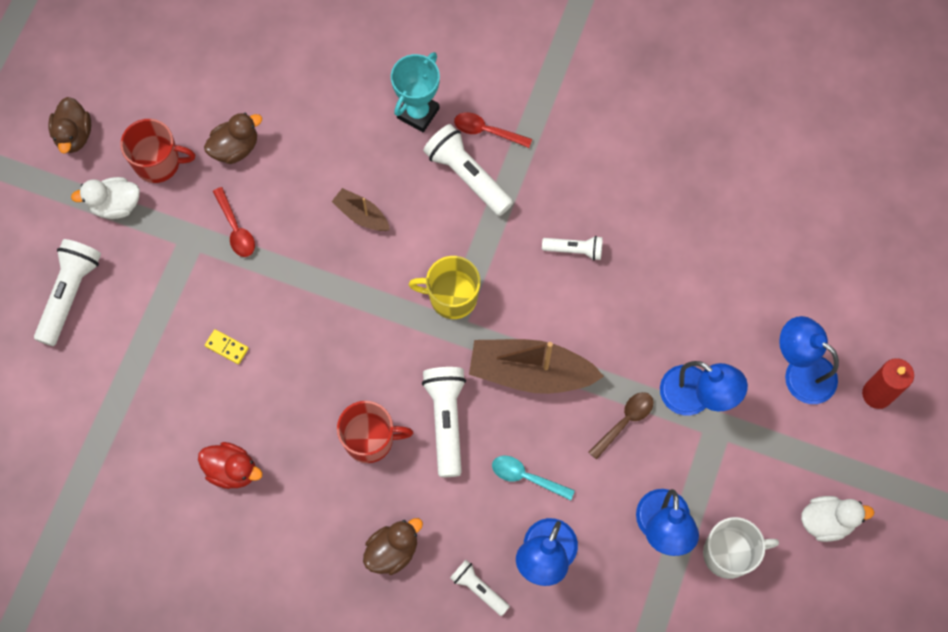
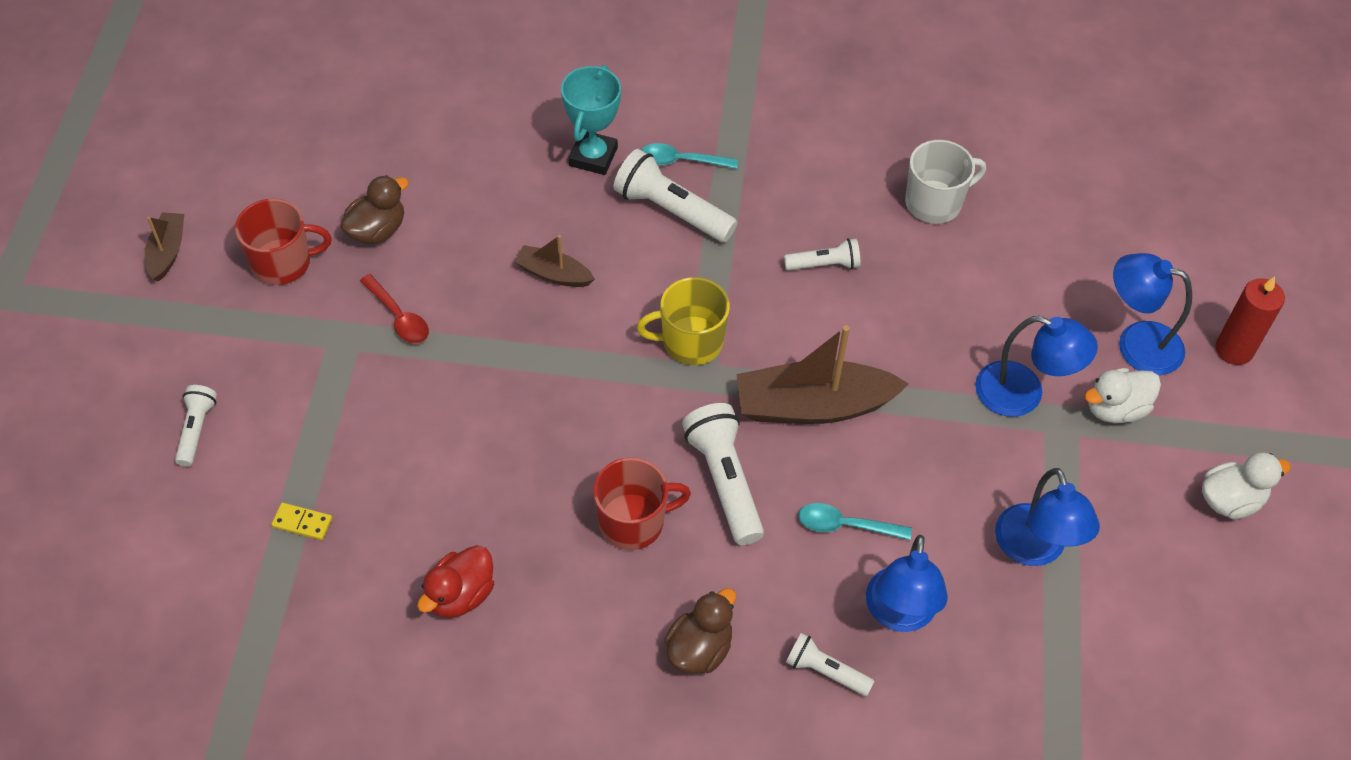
camera: 15 degrees left, 15 degrees down
(70, 294) = (196, 430): white flashlight -> white flashlight, size x0.58
(74, 135) = (167, 252): brown duck -> brown boat
(115, 205) = (237, 318): white duck -> white duck (1115, 409)
(227, 347) = (418, 451): yellow domino -> yellow domino (302, 522)
(232, 470) = (460, 595): red duck -> red duck turned 120 degrees clockwise
(486, 131) = (681, 161): red spoon -> turquoise spoon
(625, 421) = (947, 438): brown spoon -> none
(729, 553) = (1127, 562): white mug -> white mug (935, 202)

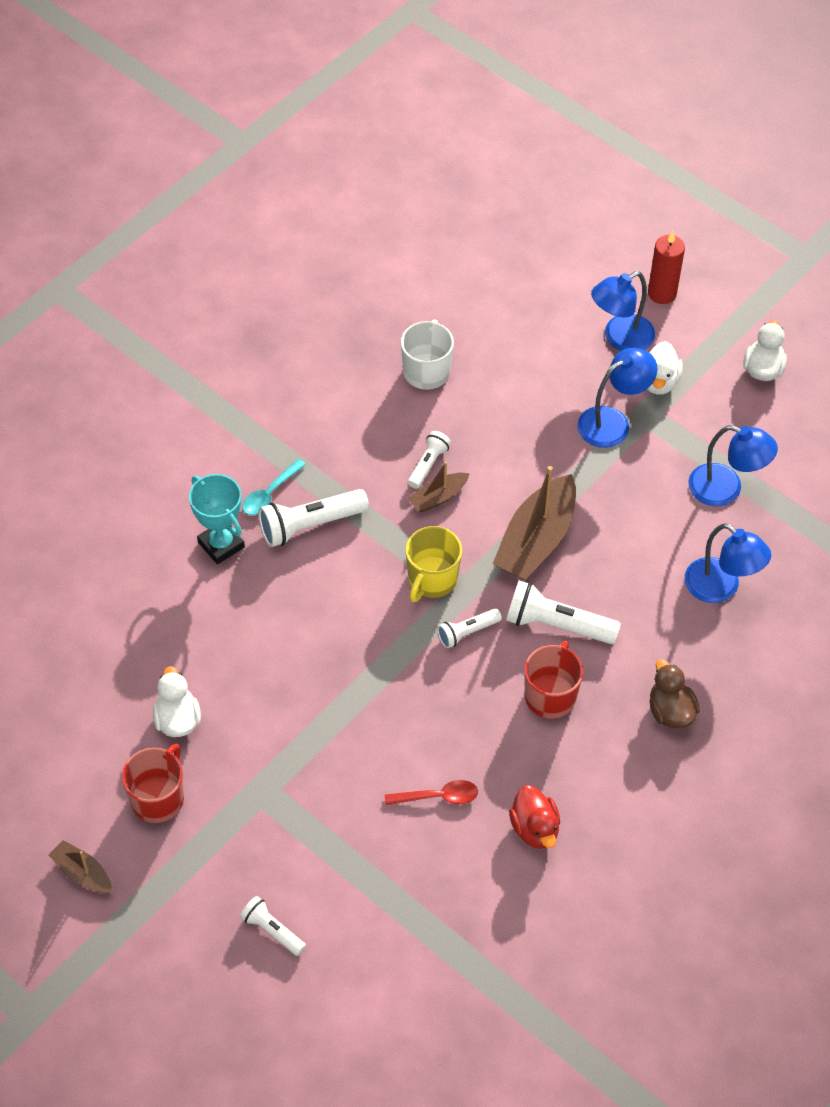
camera: 55 degrees left, 0 degrees up
(302, 522) = (406, 898): yellow domino -> none
(377, 230) = (177, 719): brown duck -> white duck
(399, 317) = (271, 746): red spoon -> red spoon (438, 797)
(553, 274) = (309, 628): brown boat -> brown boat (438, 497)
(826, 671) = (733, 651): white flashlight -> white flashlight (467, 632)
(845, 525) = (638, 578): turquoise spoon -> none

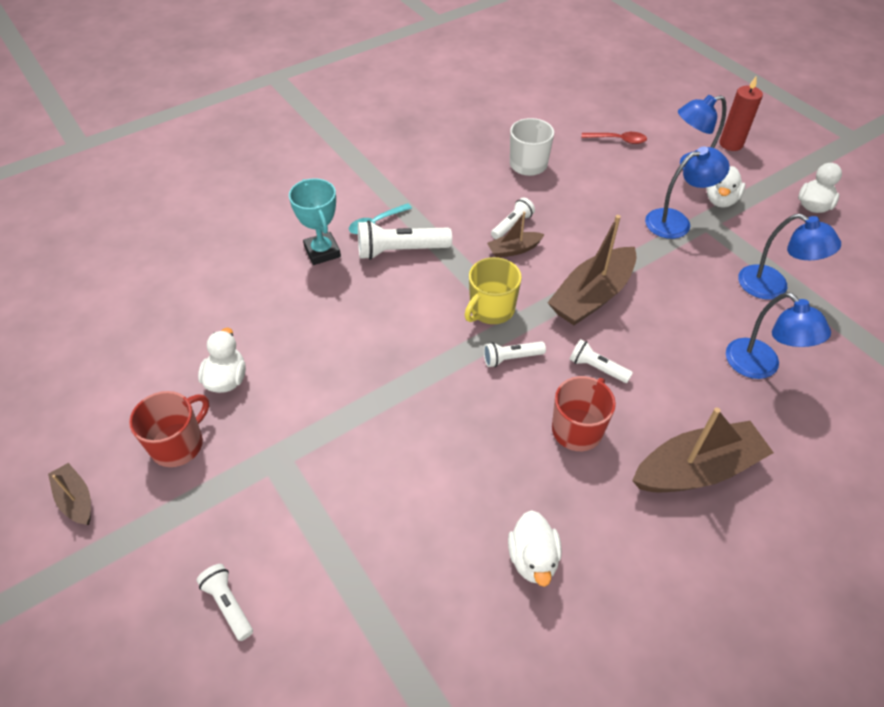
camera: 15 degrees right, 5 degrees down
(438, 797) = (442, 503): red spoon -> red spoon (618, 140)
(534, 828) = (533, 558): red duck -> white duck
(557, 625) = (597, 368): white flashlight -> white flashlight, size x0.58
(670, 711) = (696, 469): brown duck -> brown boat

